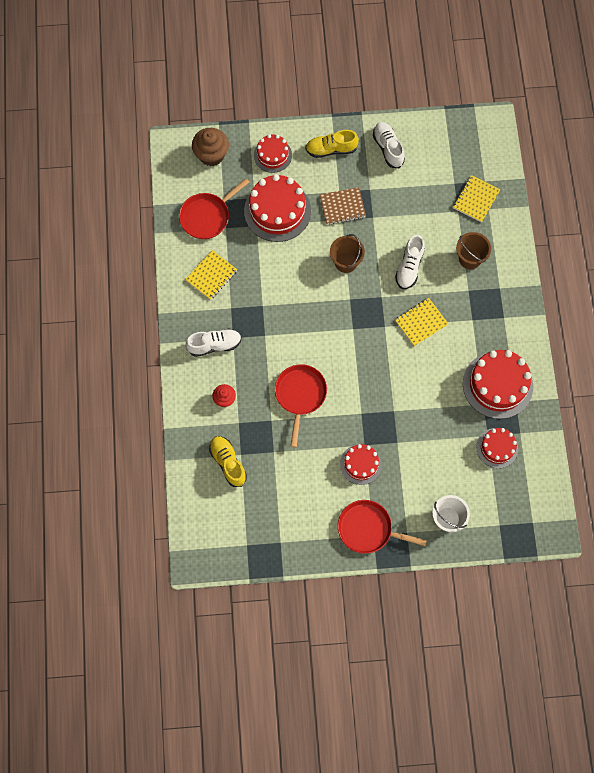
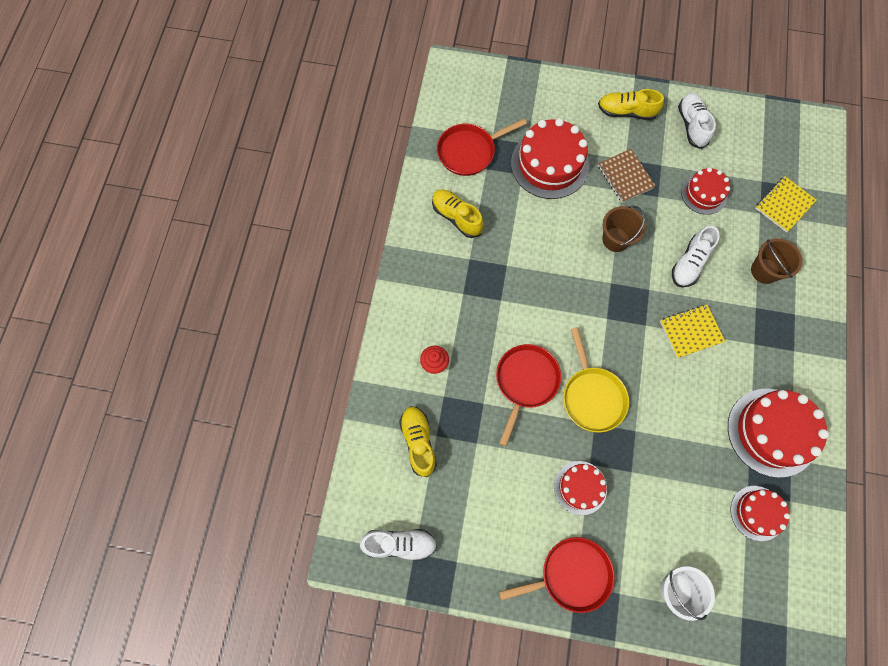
camera: 15 degrees right, 0 degrees up
(211, 155) = (491, 88): brown cupcake -> none
(211, 275) = (456, 217): yellow notebook -> yellow shoe
(214, 345) = (439, 296): white shoe -> white shoe (400, 544)
(272, 155) = (559, 103): red cake -> red cake (704, 193)
(342, 207) = (625, 177): brown notebook -> brown notebook turned 60 degrees clockwise
(354, 393) = (592, 396): none -> yellow pan
(368, 529) = (571, 575): red pan -> red pan turned 135 degrees clockwise

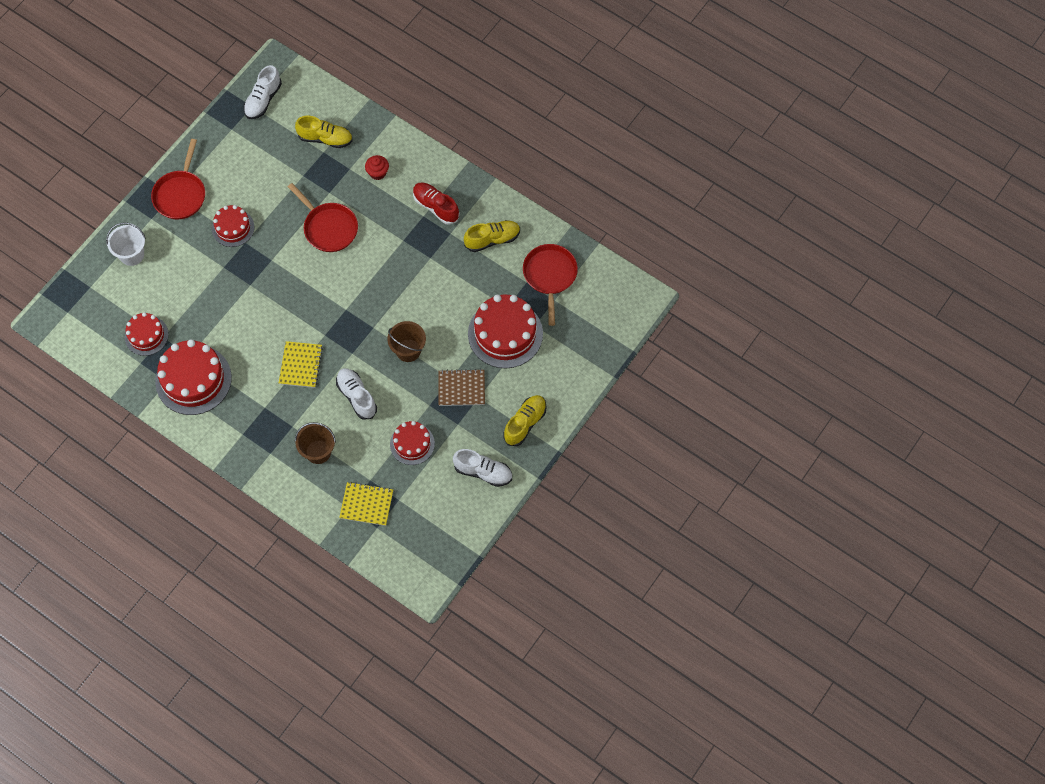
camera: 115 degrees right, 5 degrees down
(446, 286) = (436, 207): none -> red shoe
(592, 396) = (292, 268): yellow pan -> none
(784, 205) = (366, 504): yellow notebook -> yellow notebook turned 60 degrees counterclockwise

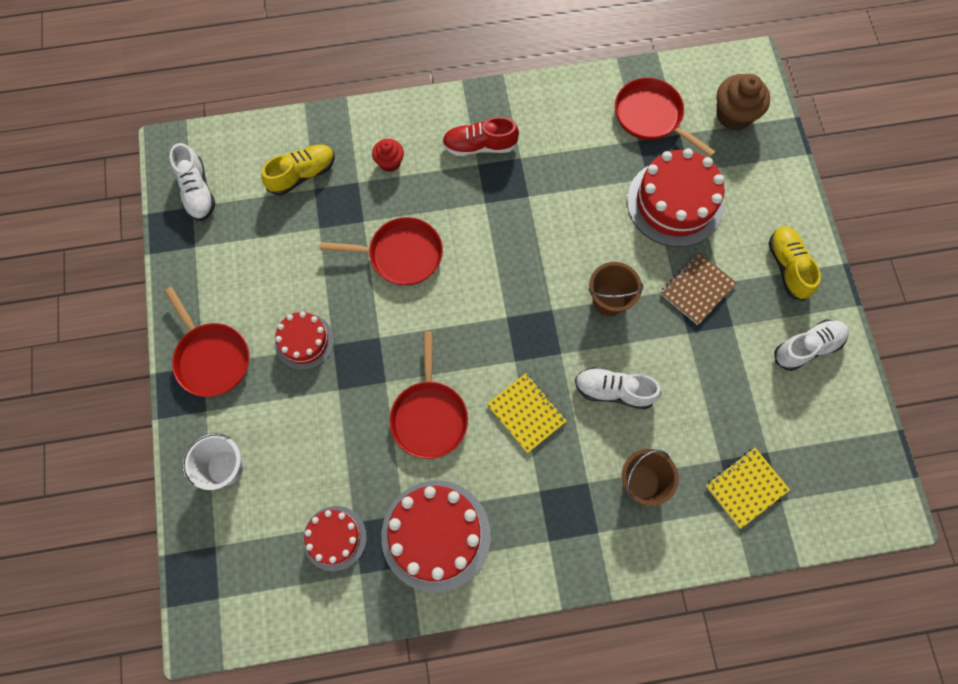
camera: 45 degrees left, 5 degrees up
(252, 321) = (429, 416): none -> red pan
(412, 444) = (716, 385): red cake -> none
(492, 239) = (564, 130): yellow shoe -> none
(598, 317) = (734, 115): none -> brown cupcake

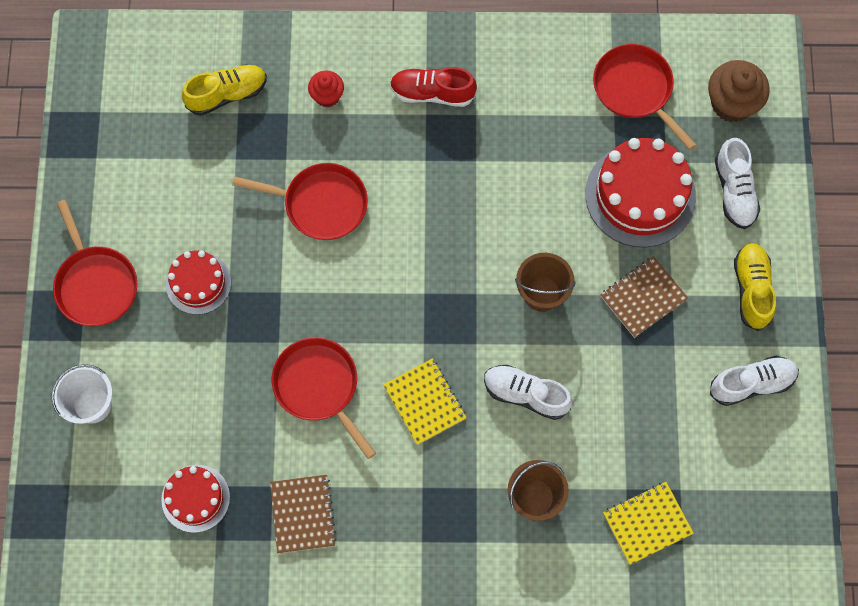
camera: 10 degrees right, 0 degrees up
(197, 191) = (108, 95): white shoe -> white shoe (734, 191)
(429, 416) = (319, 387): red pan -> red pan turned 135 degrees clockwise
(436, 535) = (303, 514): red cake -> brown notebook

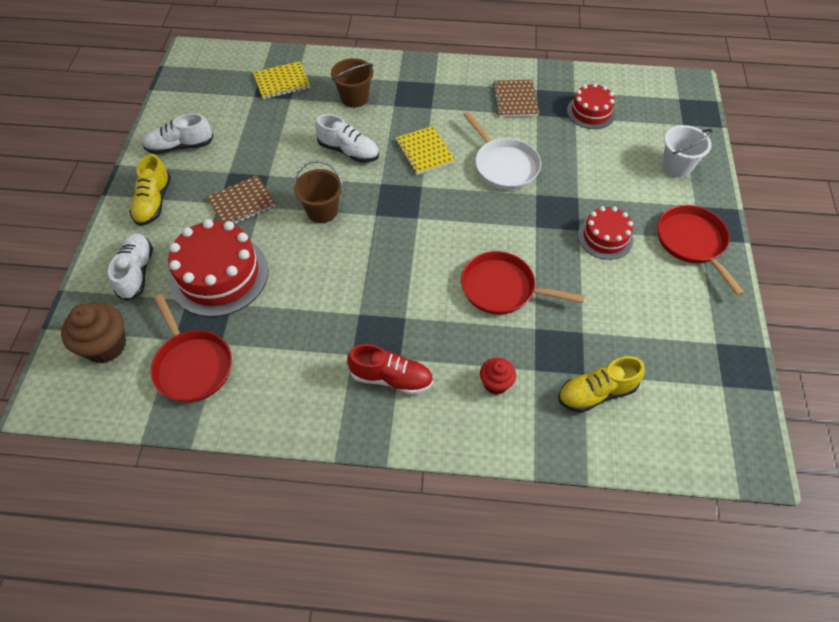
camera: 175 degrees left, 15 degrees down
(319, 387) = (504, 165): red pan -> white pan

